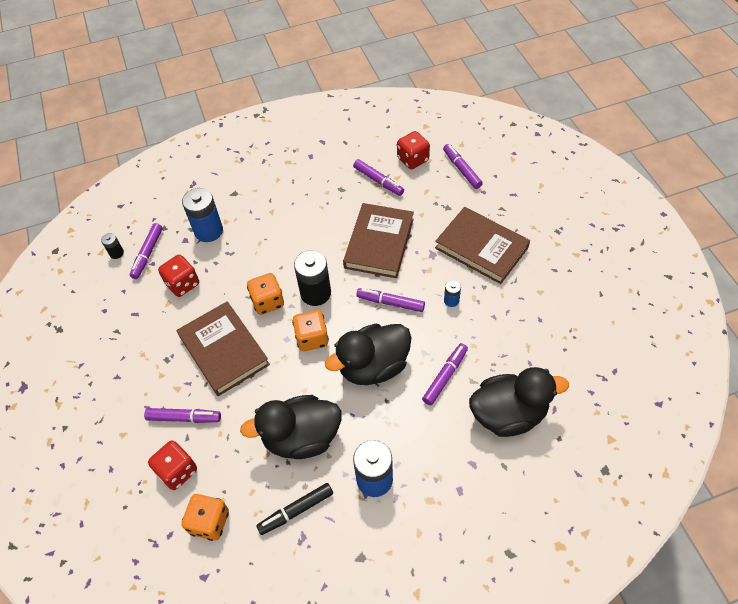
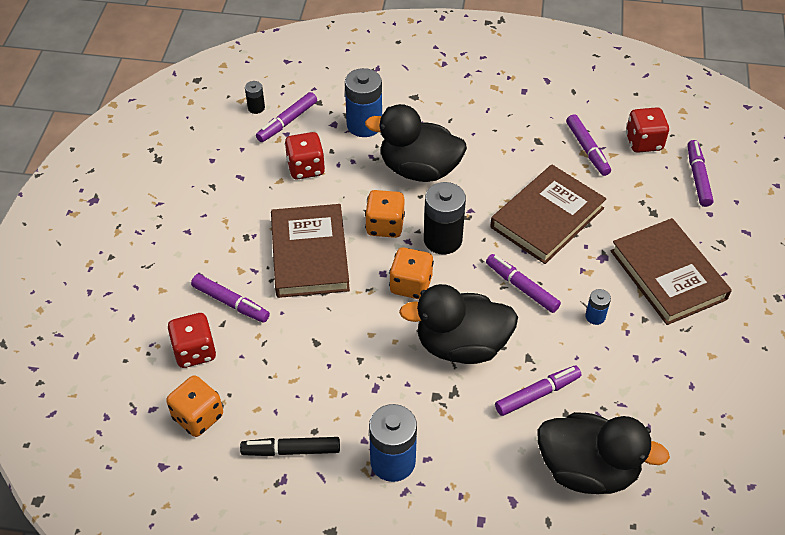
camera: 25 degrees right, 5 degrees down
(301, 437) = (339, 381): black duck -> black duck (419, 169)

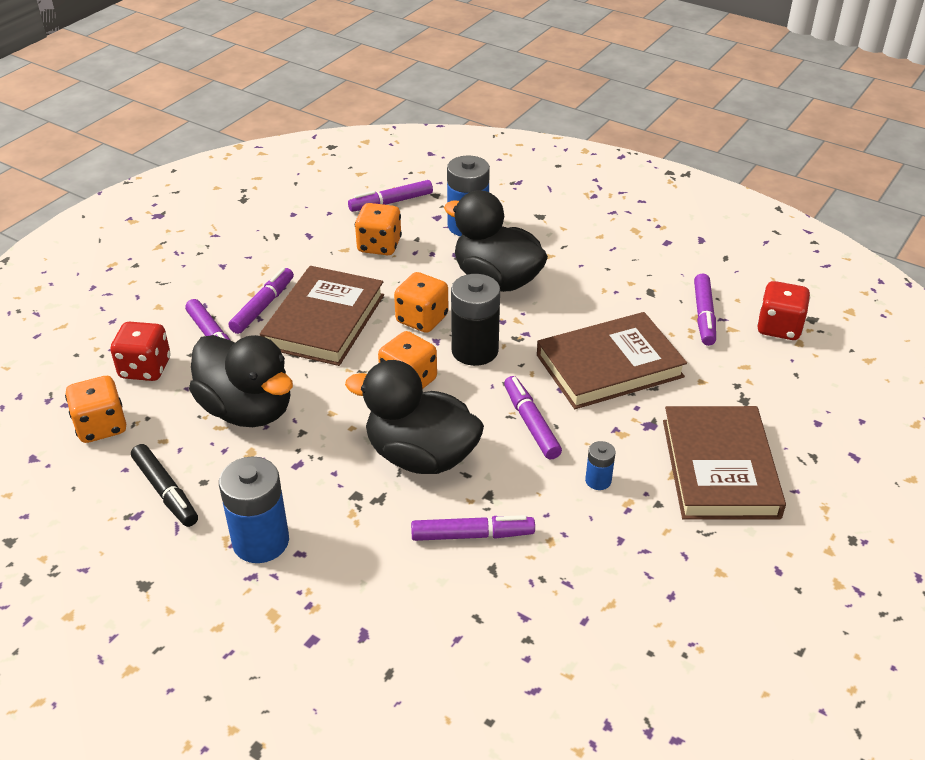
camera: 25 degrees right, 10 degrees down
(256, 108) = (369, 183): black battery -> none
(291, 450) = (166, 491): black marker -> black marker turned 150 degrees counterclockwise
(306, 168) = (379, 246): red dice -> orange dice
(587, 469) = (476, 636): black duck -> black duck (247, 410)
(697, 177) = (825, 381): purple marker -> purple marker (263, 307)

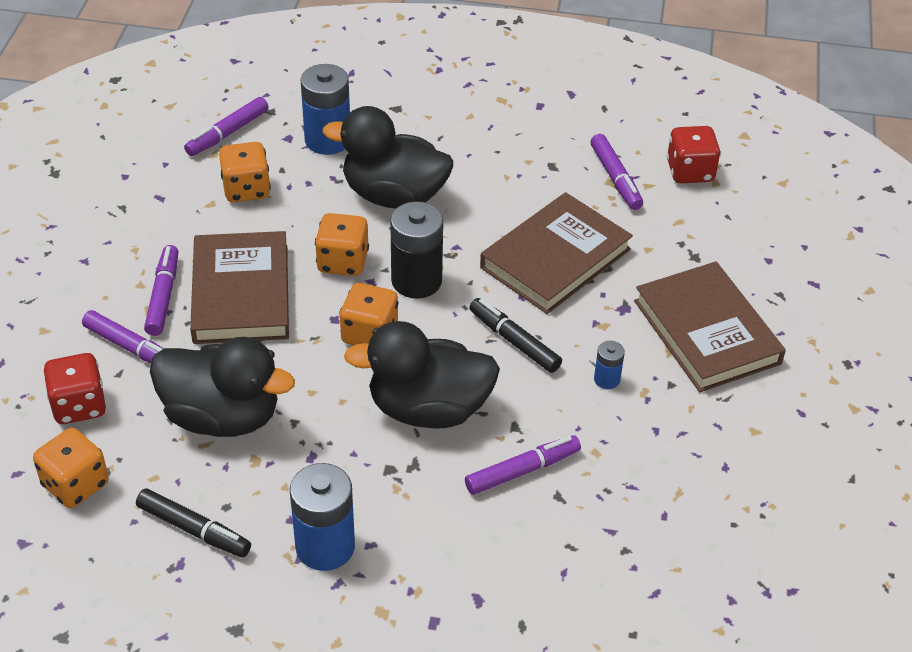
camera: 25 degrees left, 5 degrees up
(531, 423) = (514, 341): purple marker -> black marker

